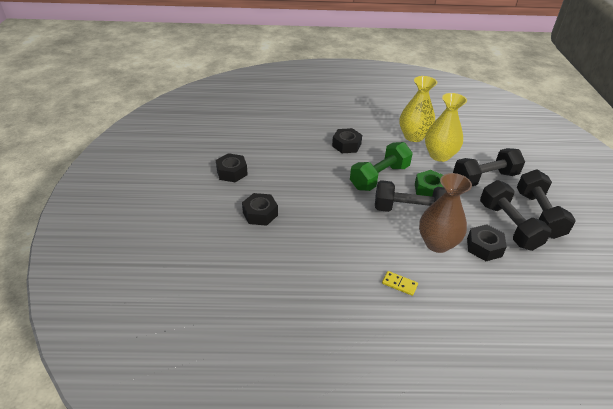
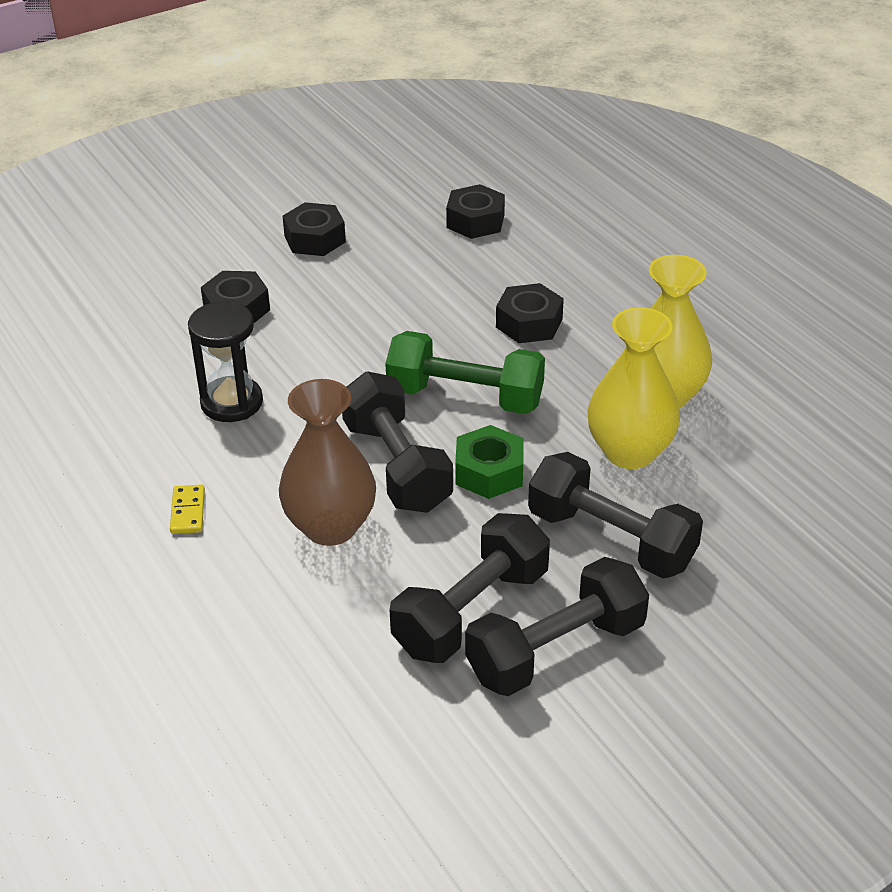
camera: 60 degrees right, 0 degrees up
(330, 241) = (231, 402): none -> black hourglass
(484, 247) = (371, 591): black nut -> black nut (475, 221)

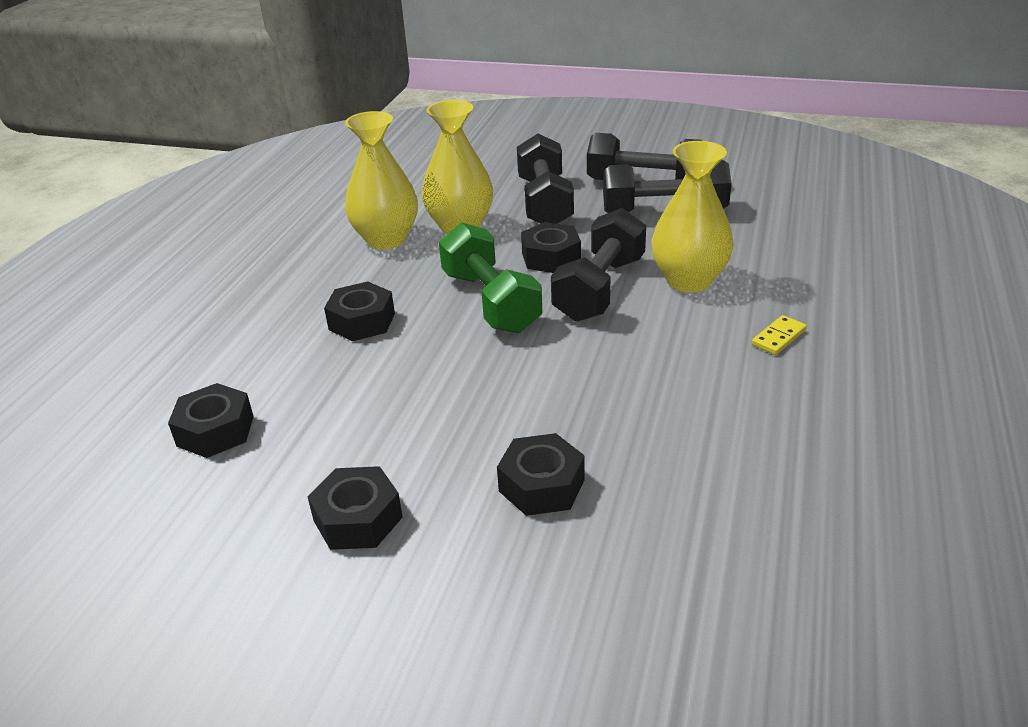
camera: 130 degrees left, 5 degrees down
(231, 402) = (657, 396): black hourglass -> none
(330, 527) = (689, 280): brown vase -> yellow vase
(489, 472) = (551, 257): green nut -> black nut

